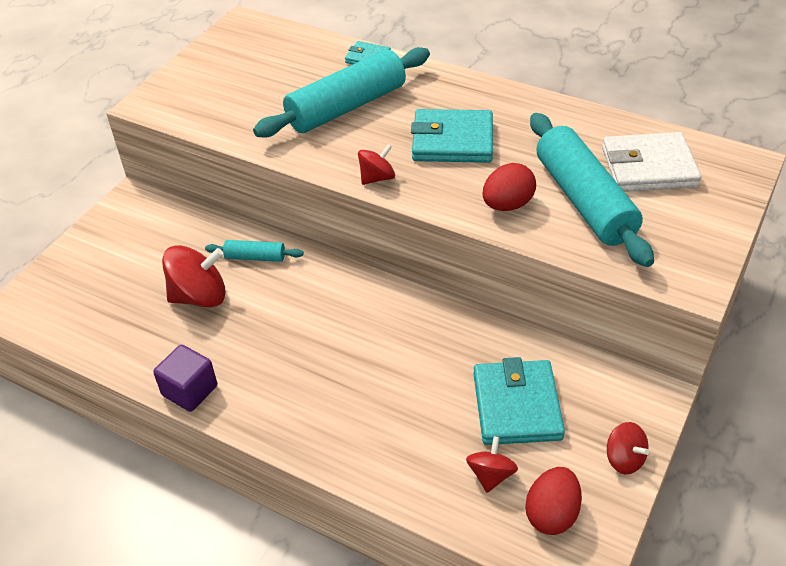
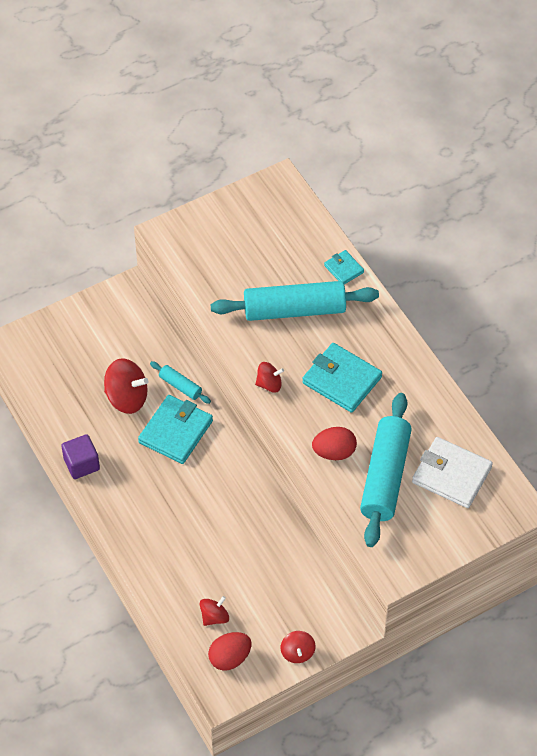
camera: 30 degrees right, 10 degrees up
(517, 406) = (263, 585): turquoise wallet -> turquoise wallet (176, 431)

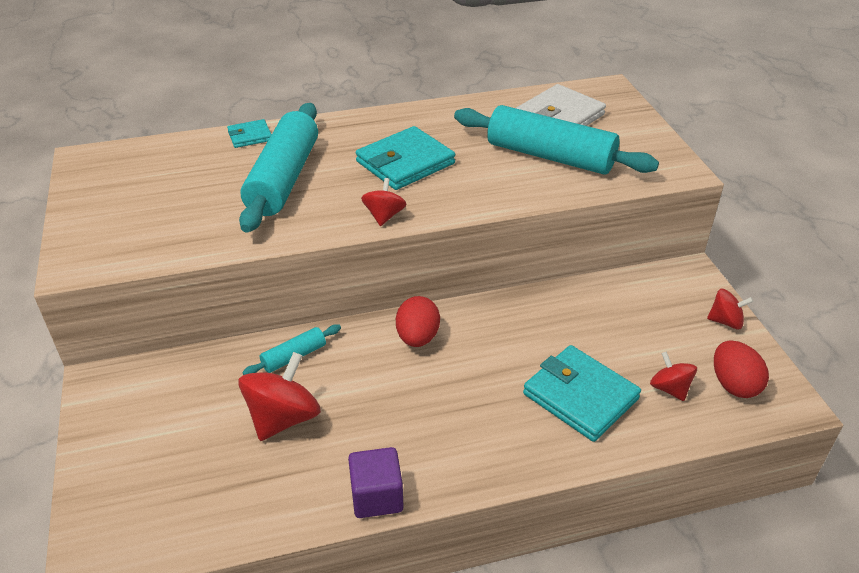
camera: 75 degrees left, 15 degrees down
(176, 431) = (365, 374): turquoise wallet -> turquoise wallet (580, 396)
(334, 452) = (505, 184): red egg -> red egg (417, 338)

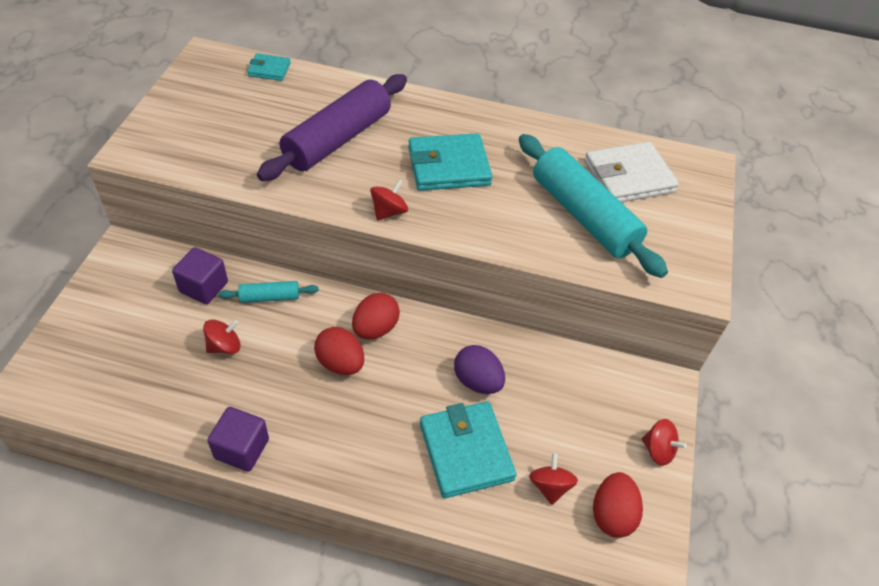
camera: 25 degrees right, 10 degrees up
(218, 377) = (204, 287): none -> purple cube
(250, 136) = (343, 85): turquoise wallet -> turquoise wallet (269, 69)
(283, 179) = (337, 139): turquoise rolling pin -> purple rolling pin
(283, 418) = (224, 346): red spinning top -> red spinning top, size x0.58
(409, 380) = (340, 363): none -> red egg
(542, 338) = (477, 381): none -> purple egg

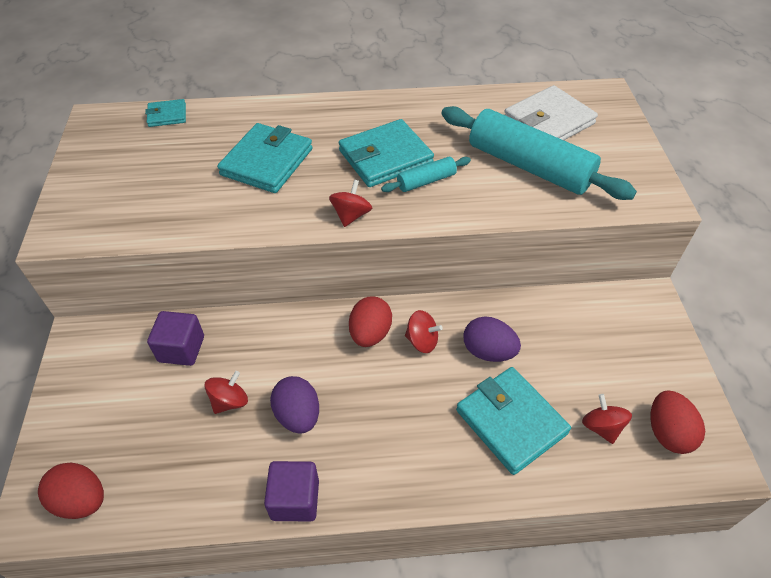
camera: 15 degrees left, 0 degrees up
(270, 297) = (253, 337): turquoise rolling pin -> turquoise rolling pin (426, 181)
(277, 379) = (298, 415): none -> purple egg
(337, 139) = (267, 162): purple rolling pin -> turquoise wallet
(340, 363) = (353, 378): red egg -> red egg (81, 500)
(658, 450) = (674, 359): red spinning top -> red spinning top (422, 341)

